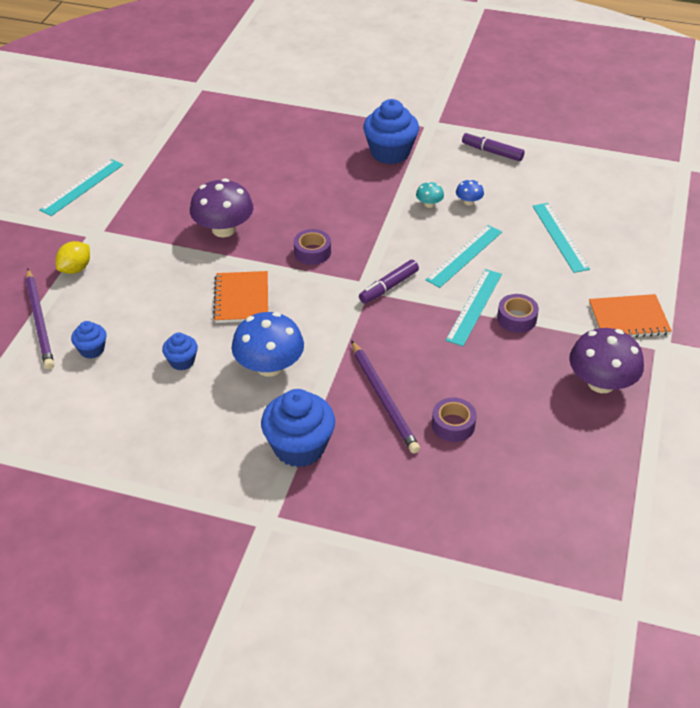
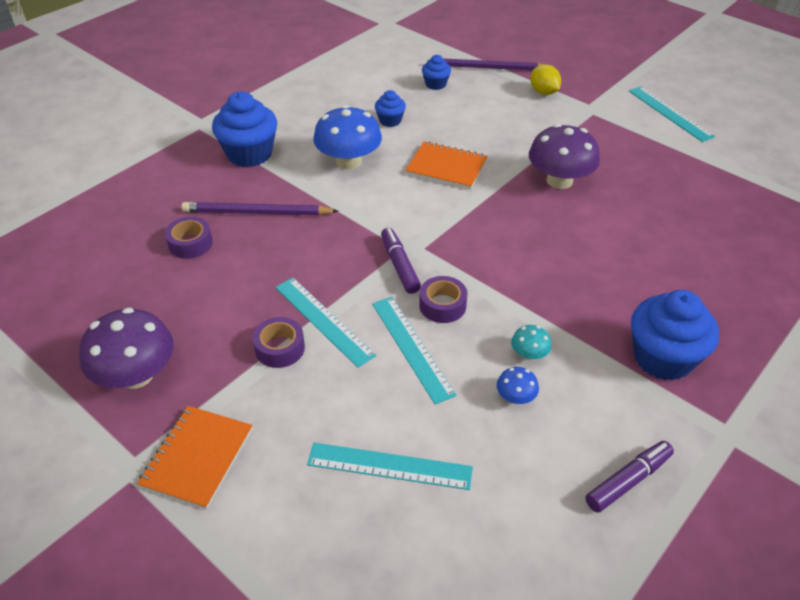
camera: 115 degrees right, 0 degrees up
(312, 252) = (489, 229): purple tape -> purple tape (442, 305)

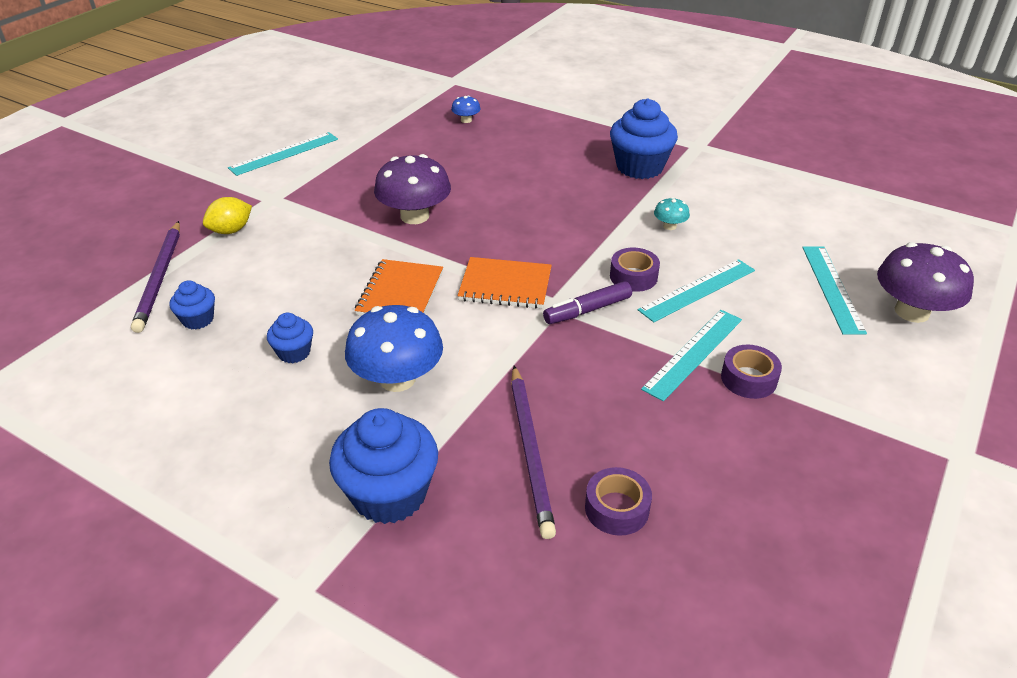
camera: 100 degrees left, 5 degrees down
(136, 375) = (856, 492): purple mushroom -> purple mushroom (912, 311)
(197, 457) = (913, 408): orange notebook -> orange notebook (505, 285)
(515, 397) = (720, 231): blue mushroom -> blue mushroom (466, 120)
(628, 481) = (764, 183): purple marker -> none

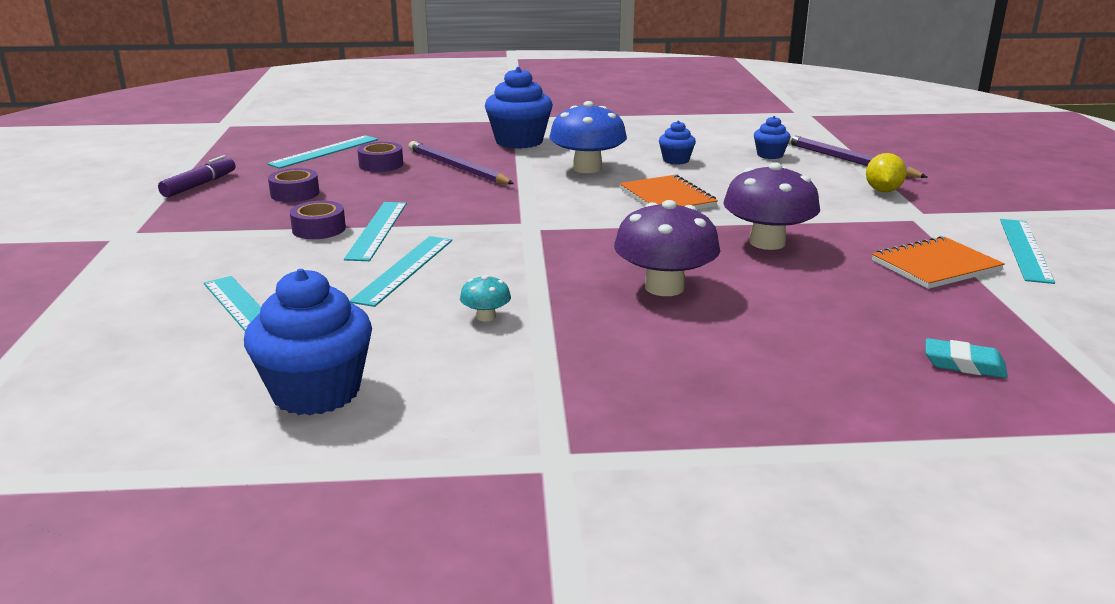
camera: 145 degrees right, 15 degrees down
(466, 120) = (964, 364): blue mushroom -> turquoise eraser
(505, 285) = (592, 224): orange notebook -> orange notebook (935, 266)
(587, 310) = (497, 229): purple marker -> purple marker (199, 185)
(633, 276) = (480, 261): purple tape -> purple tape (295, 193)
(639, 167) = (608, 381): blue cupcake -> blue cupcake (316, 392)
(675, 606) = (324, 151): none -> turquoise ruler
(912, 311) = (144, 317): purple mushroom -> purple mushroom (664, 287)

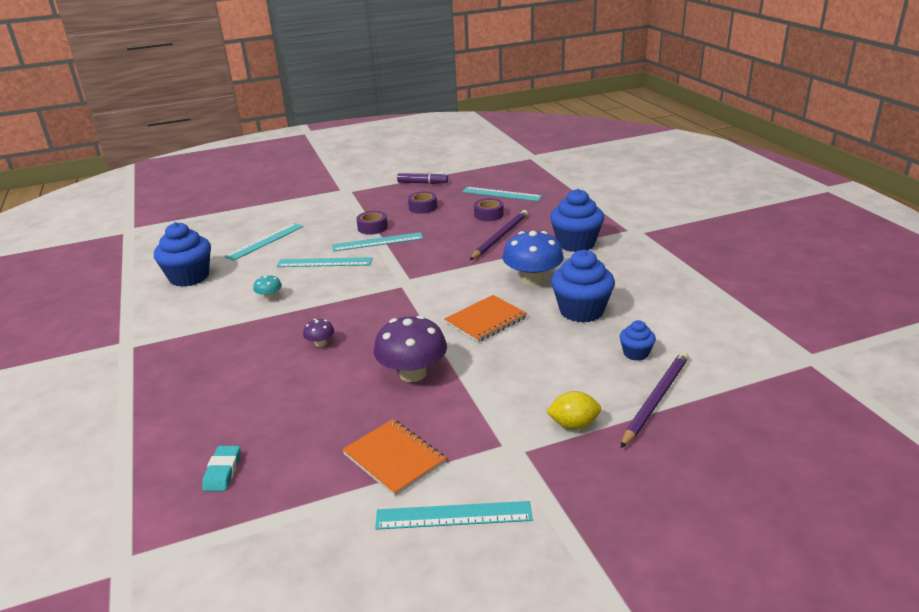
camera: 75 degrees right, 5 degrees up
(664, 287) = (320, 343): purple mushroom -> purple mushroom, size x0.46
(676, 160) = (581, 311): blue cupcake -> blue cupcake, size x1.94

